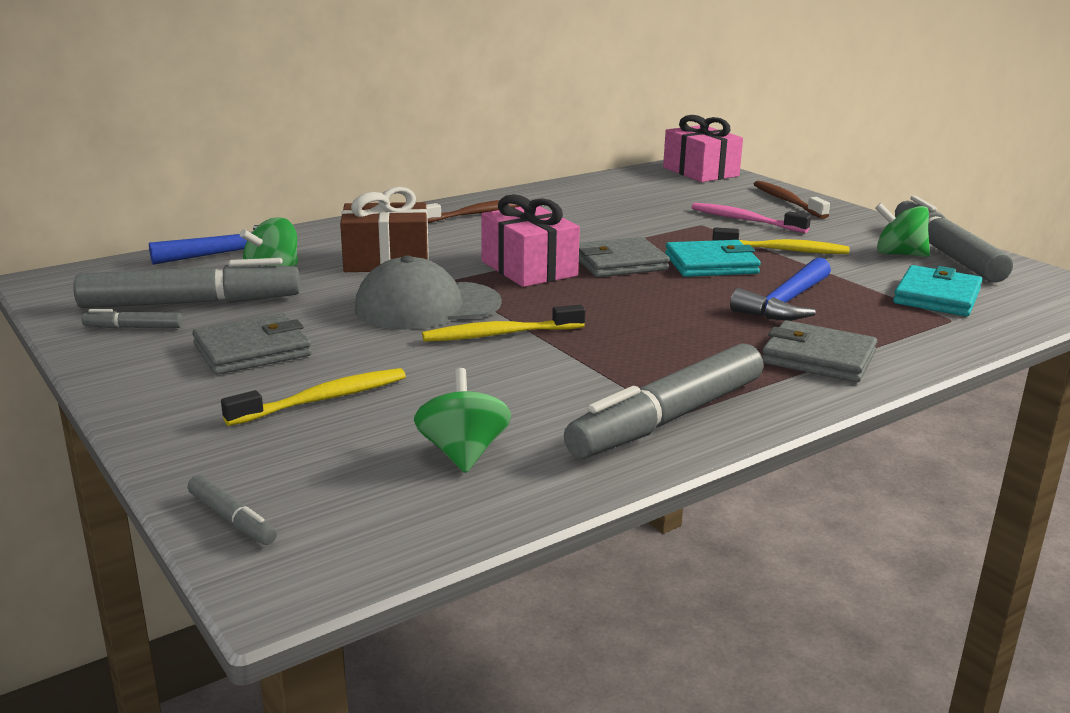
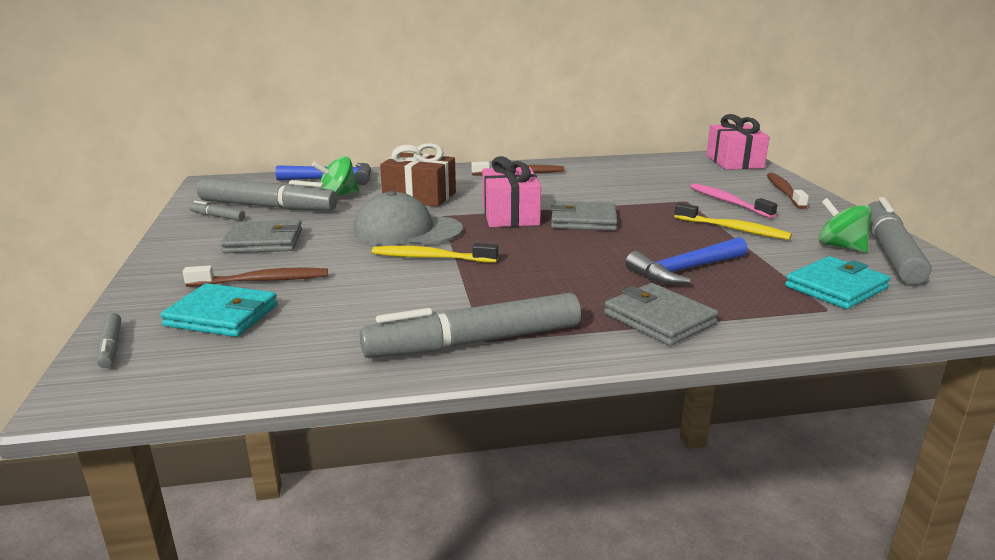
camera: 25 degrees right, 0 degrees up
(323, 399) = (262, 281): yellow toothbrush -> brown toothbrush
(463, 453) = (300, 336): green spinning top -> none
(711, 264) = (657, 231): turquoise wallet -> turquoise wallet (222, 315)

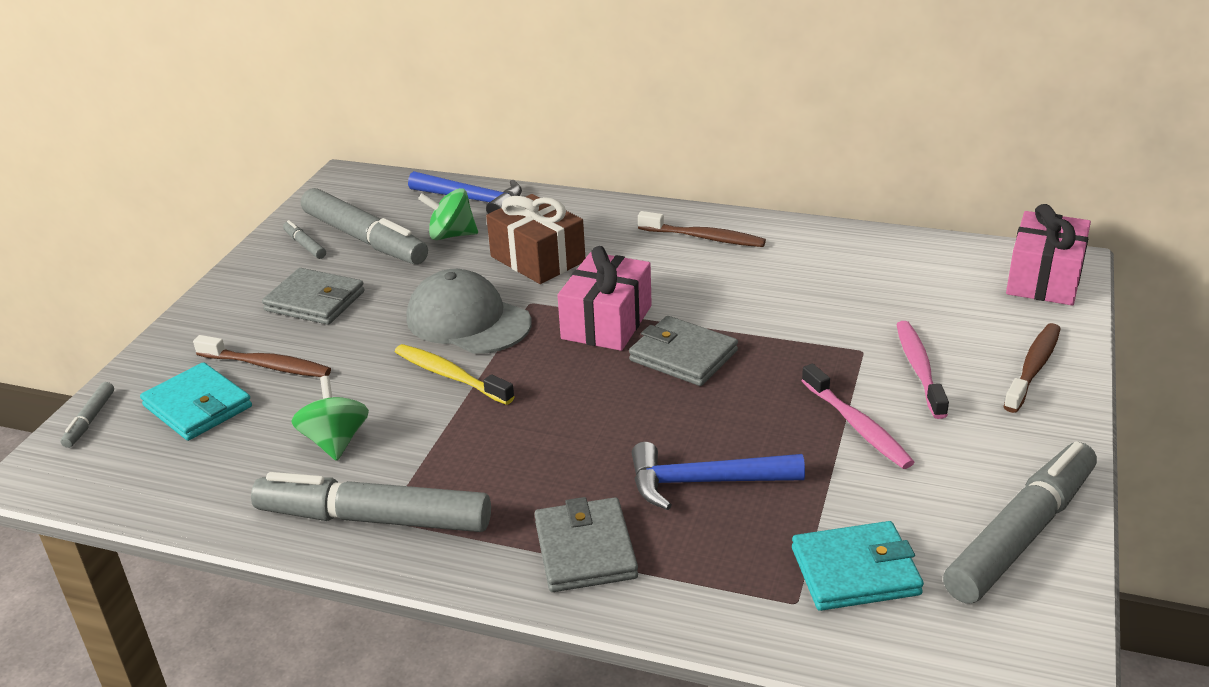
camera: 30 degrees right, 10 degrees up
(733, 229) = (857, 426): yellow toothbrush -> pink toothbrush
(840, 247) = (963, 502): green spinning top -> green spinning top (335, 441)

